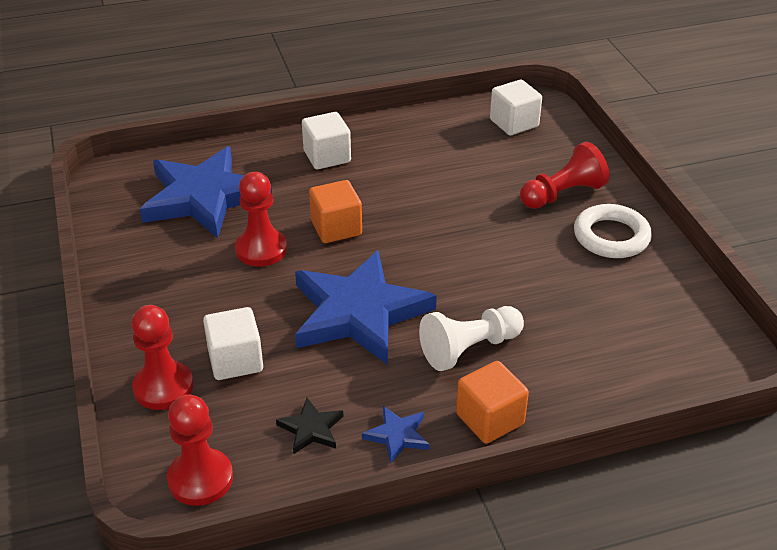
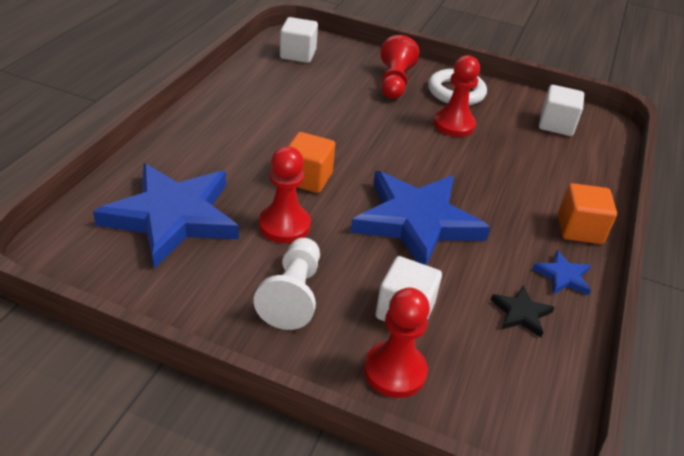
camera: 55 degrees left, 0 degrees up
(200, 479) = (527, 406): red pawn -> red pawn (454, 125)
(327, 156) = (216, 135): white cube -> white cube (556, 125)
(469, 349) = (505, 199): white pawn -> white pawn (293, 295)

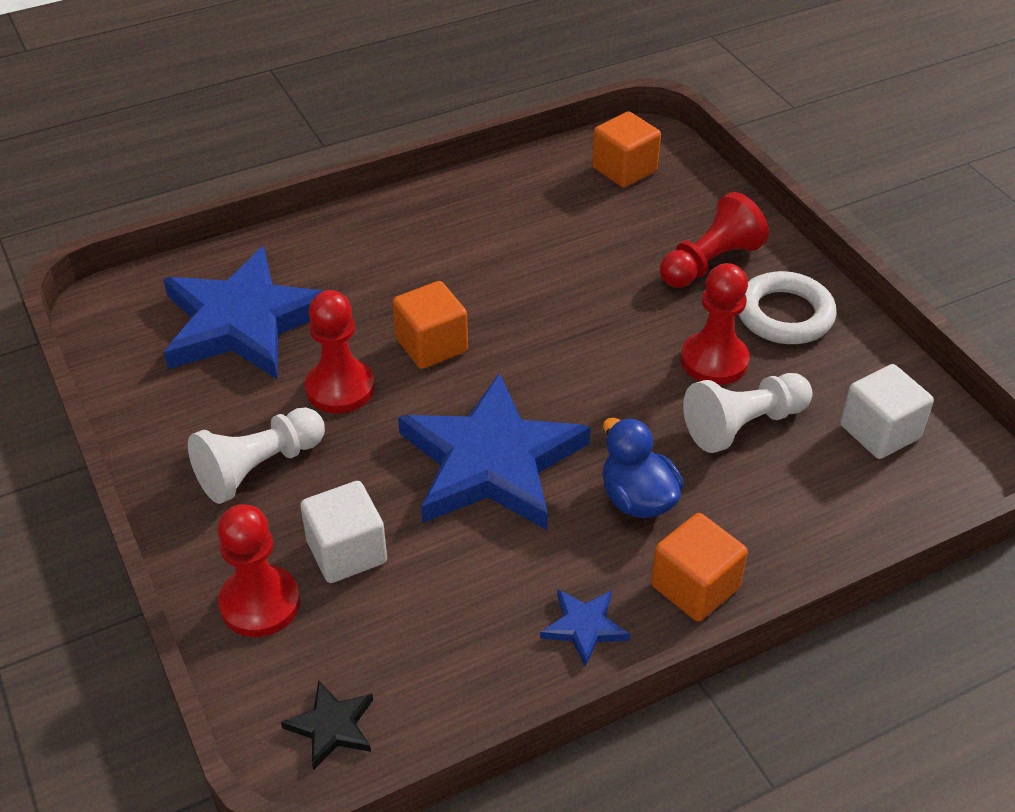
camera: 45 degrees right, 5 degrees up
(298, 54) = (624, 169): white cube -> orange cube
(503, 147) = (743, 425): none -> white pawn
(505, 203) = (637, 499): none -> blue duck
(521, 313) = (471, 634): black star -> black star (332, 726)

